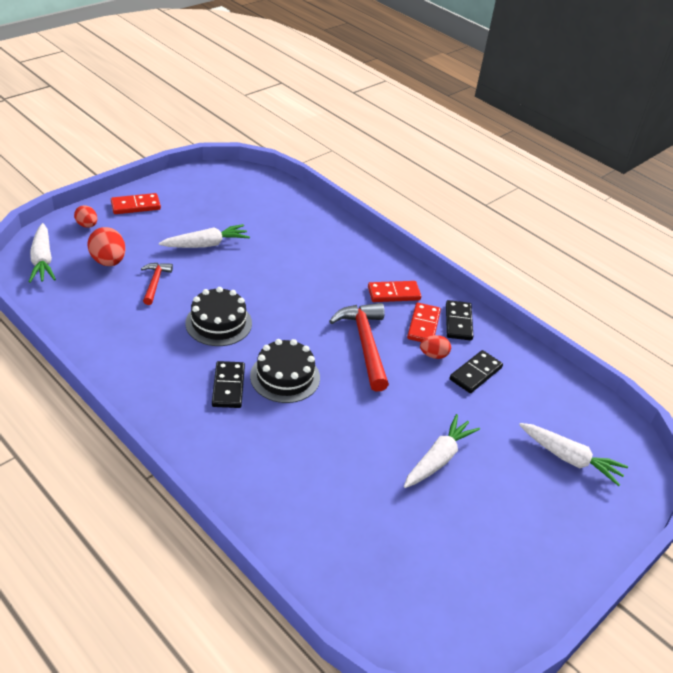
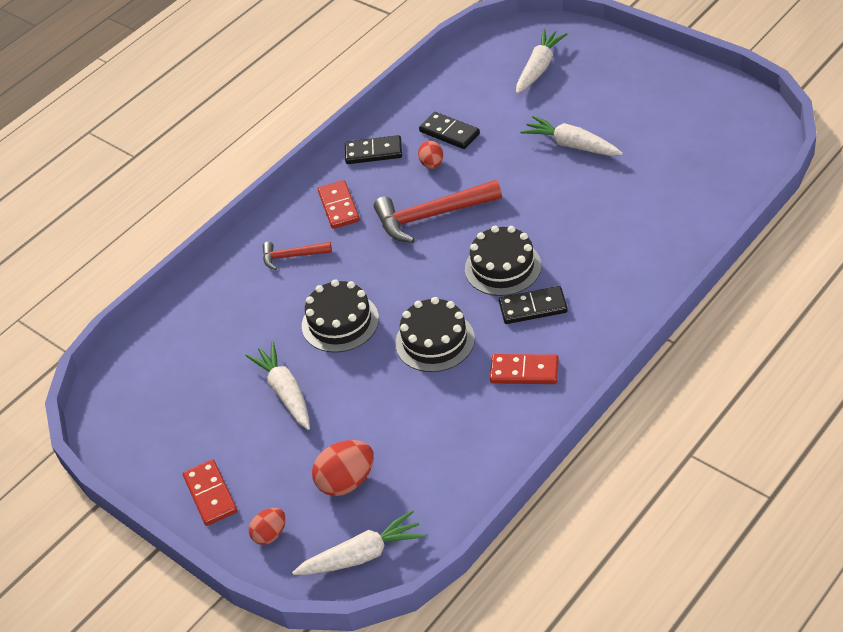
camera: 85 degrees left, 5 degrees up
(155, 282) = (377, 420): red hammer -> red hammer (292, 256)
(262, 278) = (340, 322): none -> black cake
(423, 325) = (387, 177): red domino -> red domino (524, 371)

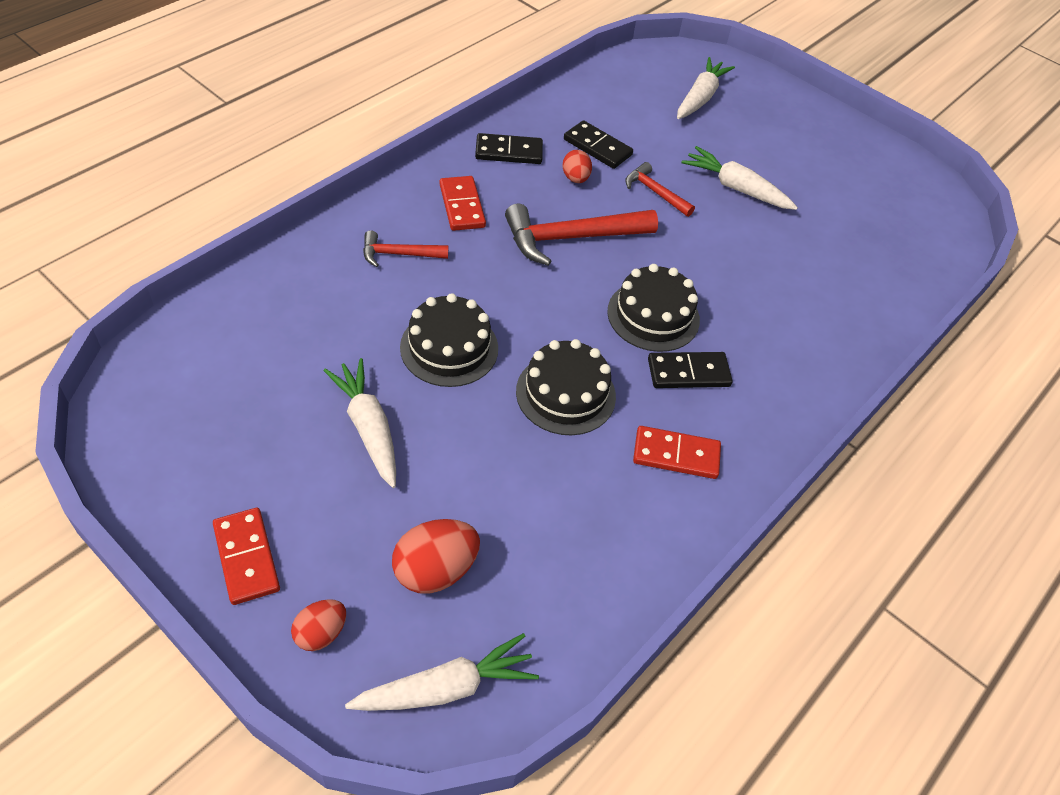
camera: 10 degrees left, 5 degrees up
(501, 163) = (655, 192): none -> red hammer

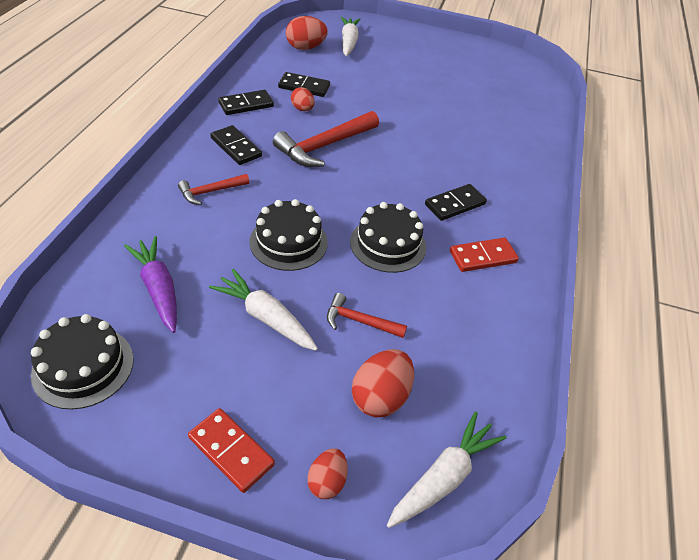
camera: 25 degrees left, 5 degrees down
(277, 351) = (158, 289): none -> purple carrot
(462, 206) = (236, 147): red domino -> black domino
(635, 91) = (305, 48): none -> red egg
(653, 315) = (409, 177): black cake -> black cake (83, 366)
(655, 192) = (359, 104): red hammer -> red hammer (359, 321)
(736, 188) = (406, 88): white carrot -> none

